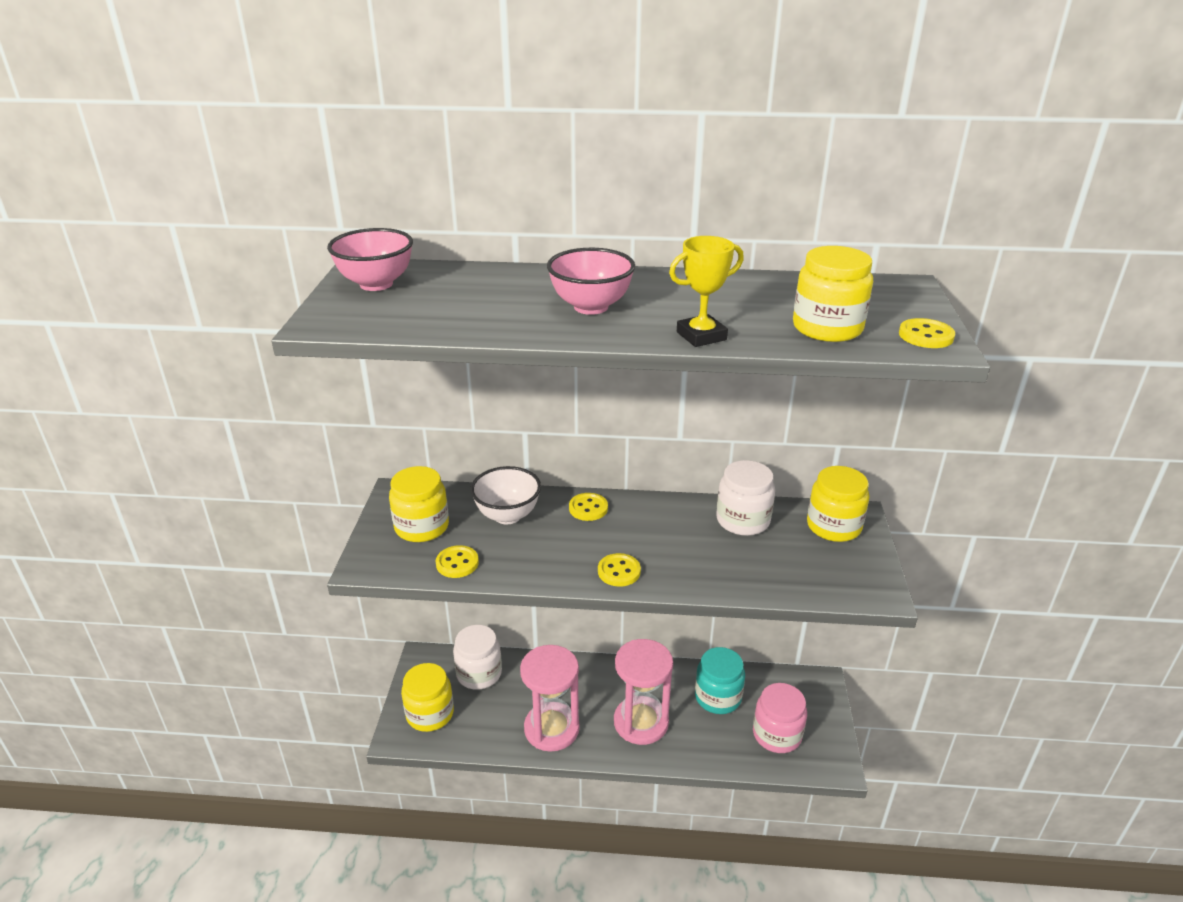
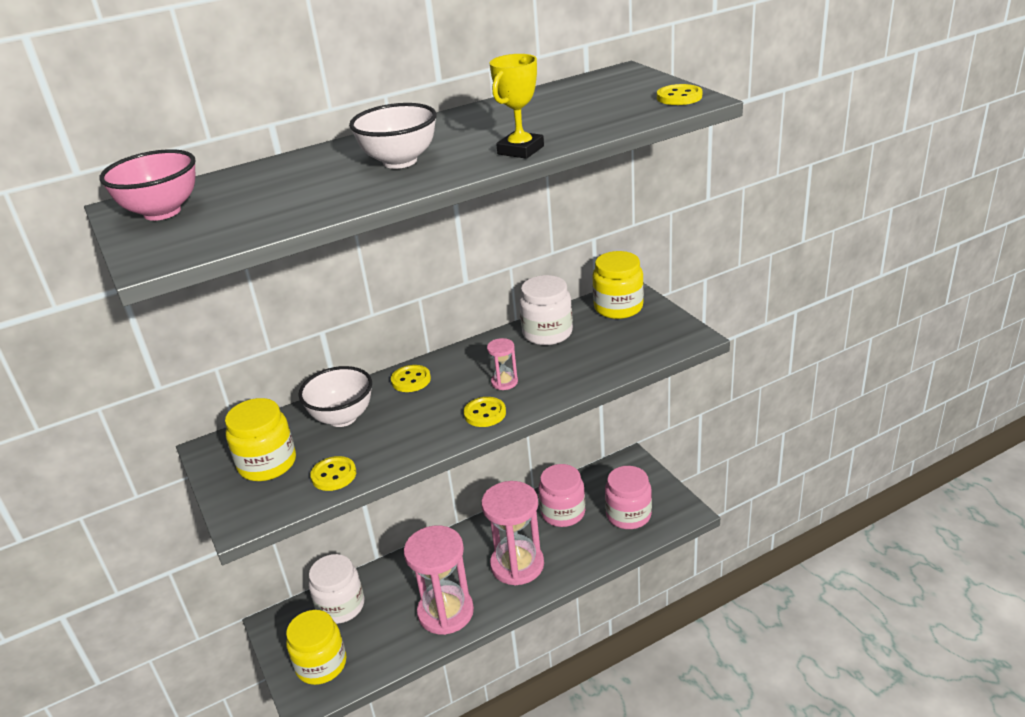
camera: 30 degrees left, 0 degrees up
(591, 307) = (400, 161): pink bowl -> white bowl
(662, 550) = (504, 382): none -> pink hourglass
(718, 697) = (563, 513): turquoise jar -> pink jar
(827, 328) = (606, 114): yellow jar -> none

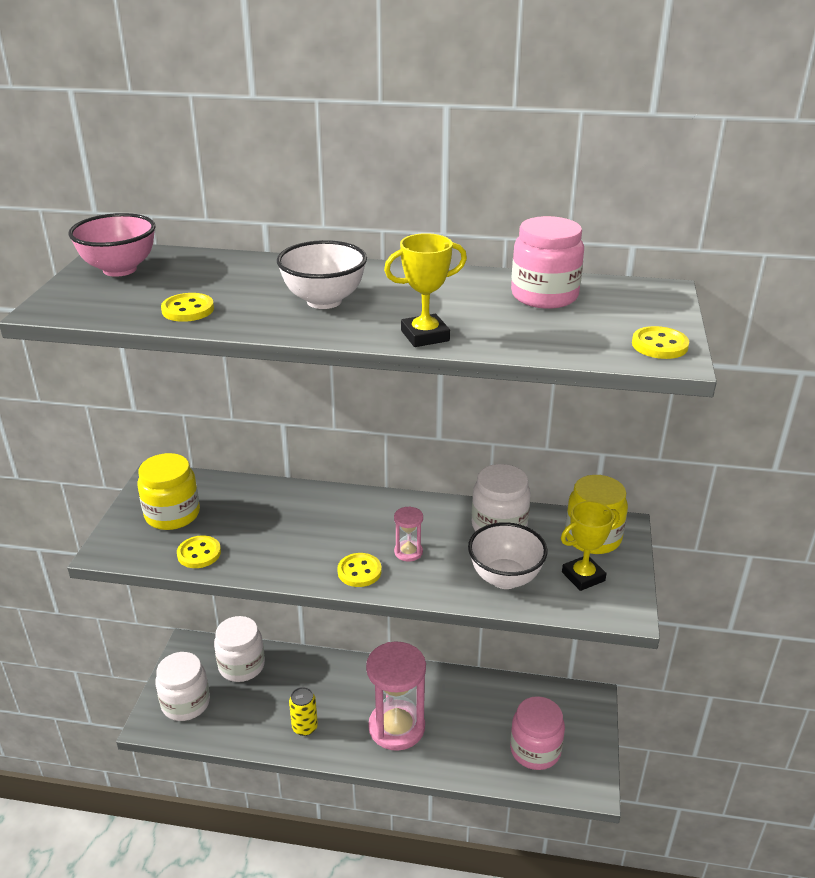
camera: 35 degrees right, 0 degrees up
(321, 664) = (186, 703): yellow jar -> white jar
(342, 418) = (260, 508): white bowl -> white bowl (505, 578)
(411, 380) = (343, 505): yellow button -> yellow button (188, 310)
(445, 612) = (305, 727): pink hourglass -> yellow can
(563, 513) = (480, 707): pink jar -> pink jar (544, 296)
(642, 332) = (583, 576): none -> yellow trophy

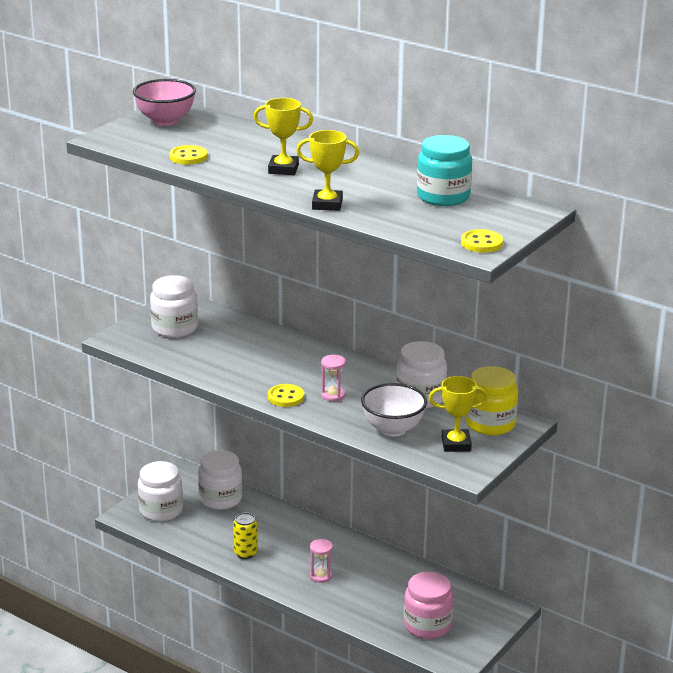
camera: 25 degrees right, 5 degrees down
(172, 514) = (174, 328): yellow jar -> white jar
(199, 553) = (177, 357): yellow button -> none
(324, 301) = (283, 169): white bowl -> yellow trophy
(396, 727) = (321, 576): pink hourglass -> pink hourglass, size x0.43
(544, 296) = (443, 196): pink jar -> turquoise jar

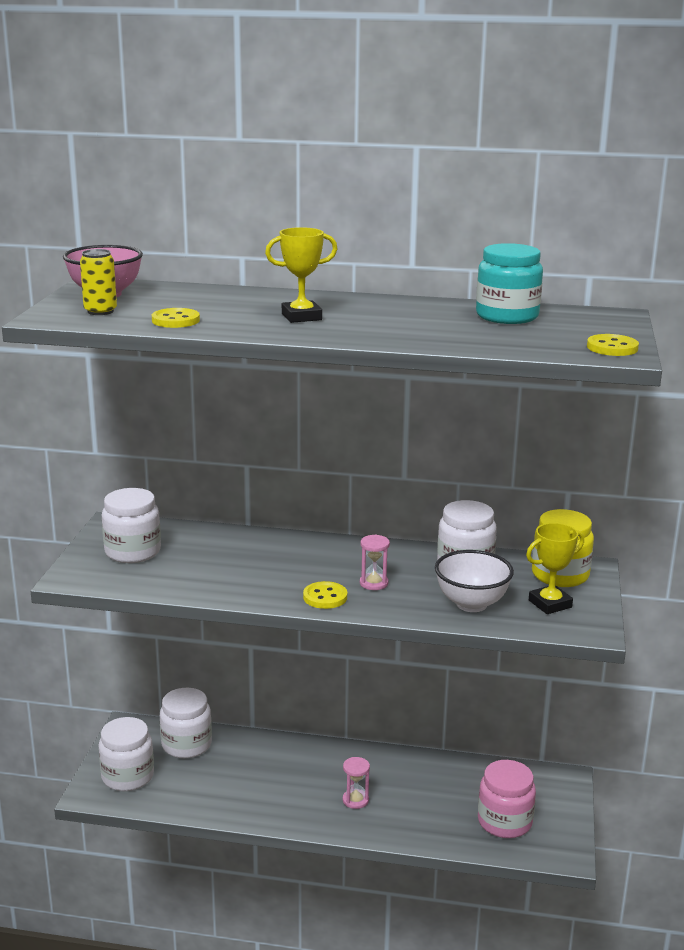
camera: 25 degrees left, 5 degrees down
(245, 553) = (256, 799): yellow can -> yellow can (100, 311)
(327, 204) = (397, 339): yellow trophy -> none

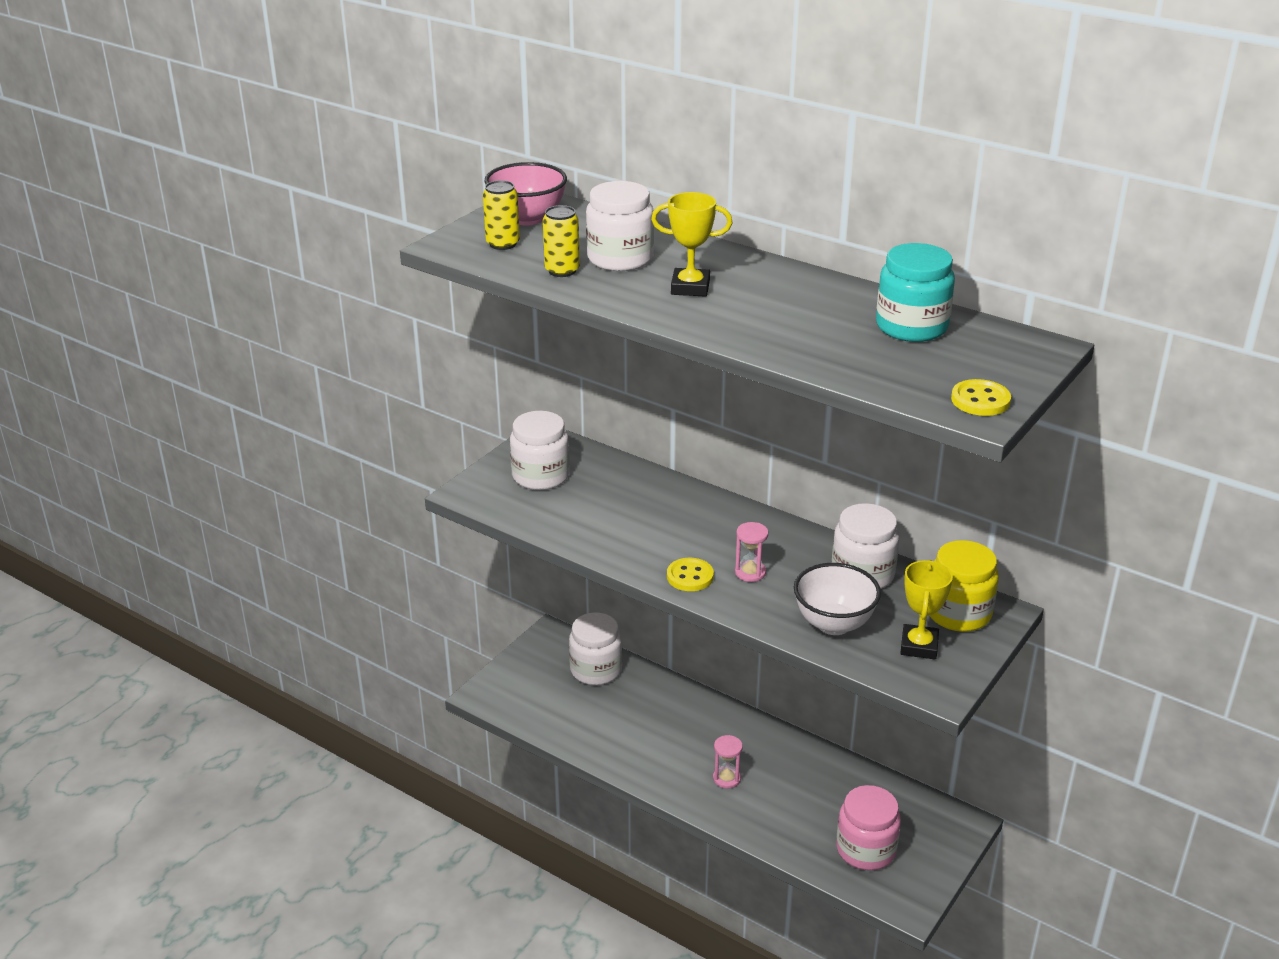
camera: 25 degrees right, 10 degrees up
(127, 776) = (525, 687): white jar -> white jar (620, 258)
(175, 320) = (562, 271): yellow button -> yellow can
(550, 604) = (919, 646): yellow trophy -> yellow trophy turned 75 degrees counterclockwise

